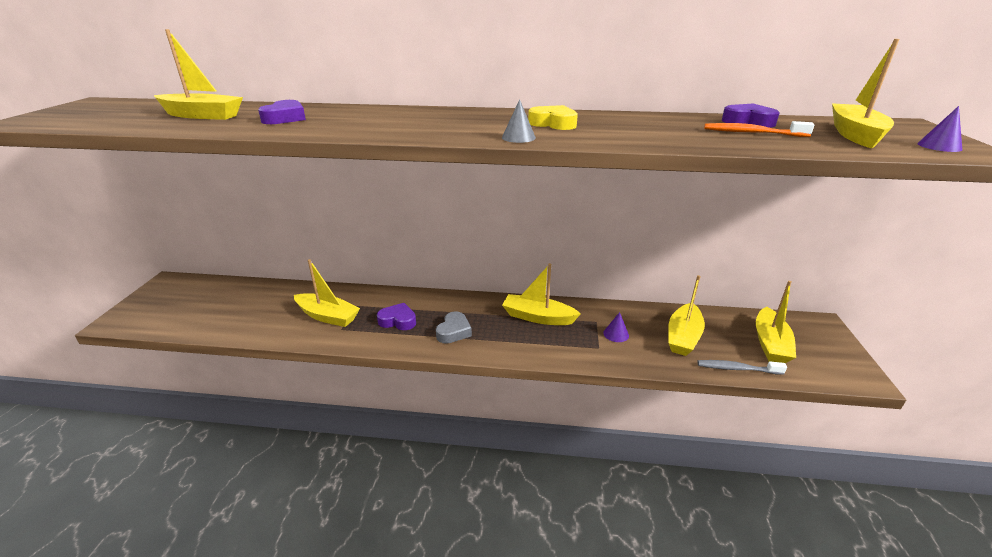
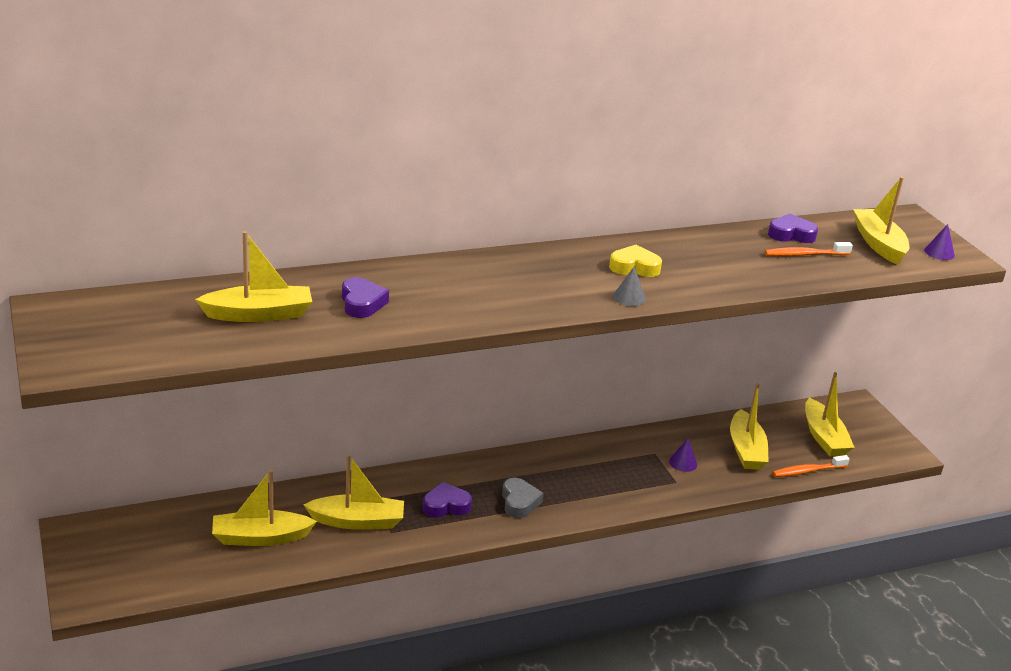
camera: 30 degrees left, 0 degrees up
(538, 317) = (593, 463): yellow boat -> yellow boat (260, 537)
(737, 369) = (807, 471): grey toothbrush -> orange toothbrush

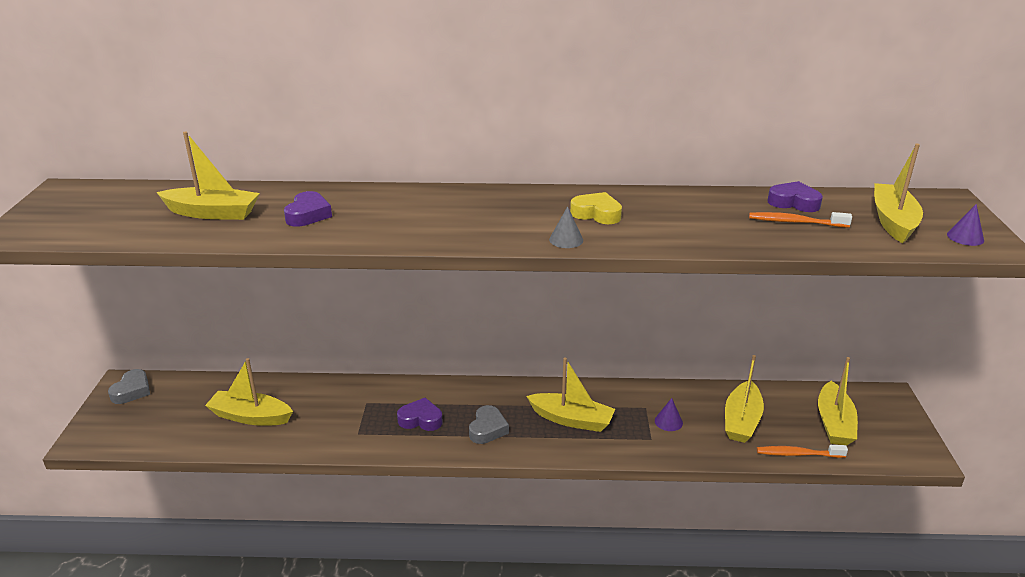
camera: 25 degrees right, 0 degrees up
(94, 537) = (132, 391): none -> grey heart
(357, 521) = (337, 418): yellow boat -> yellow boat (572, 419)

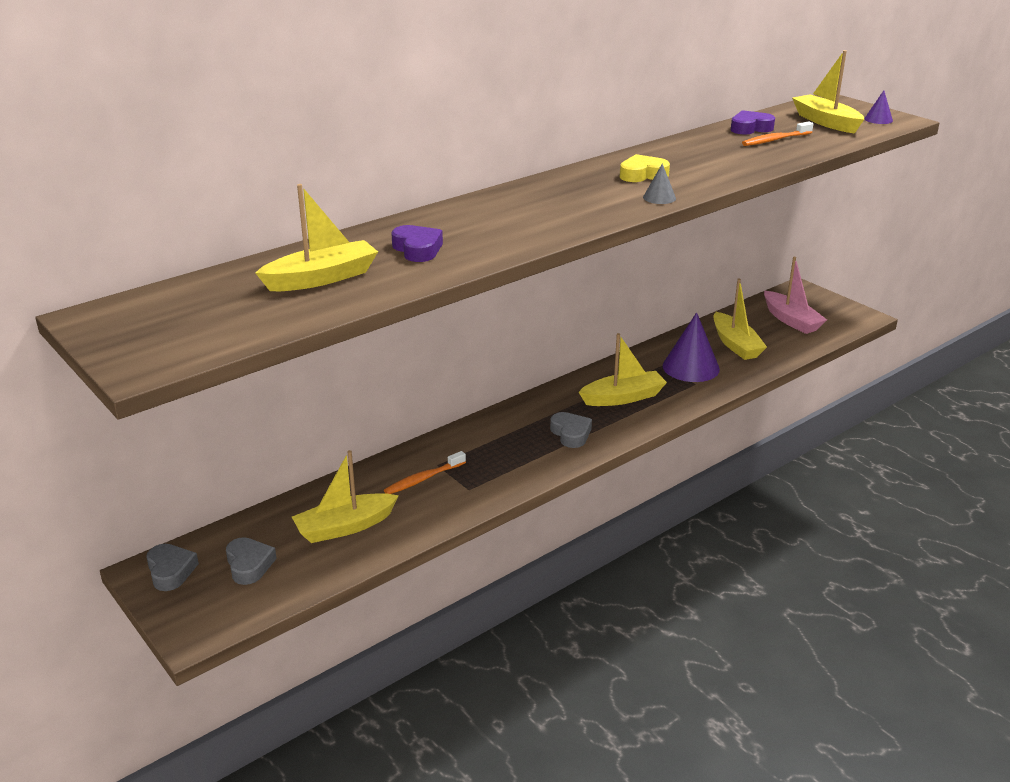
camera: 40 degrees left, 0 degrees up
(169, 411) = (249, 565): none -> grey heart
(421, 419) = (506, 453): purple heart -> none
(668, 421) = (691, 367): purple cone -> purple cone, size x2.10
(798, 454) = (796, 349): orange toothbrush -> orange toothbrush (423, 479)
(834, 423) = (791, 320): yellow boat -> pink boat

